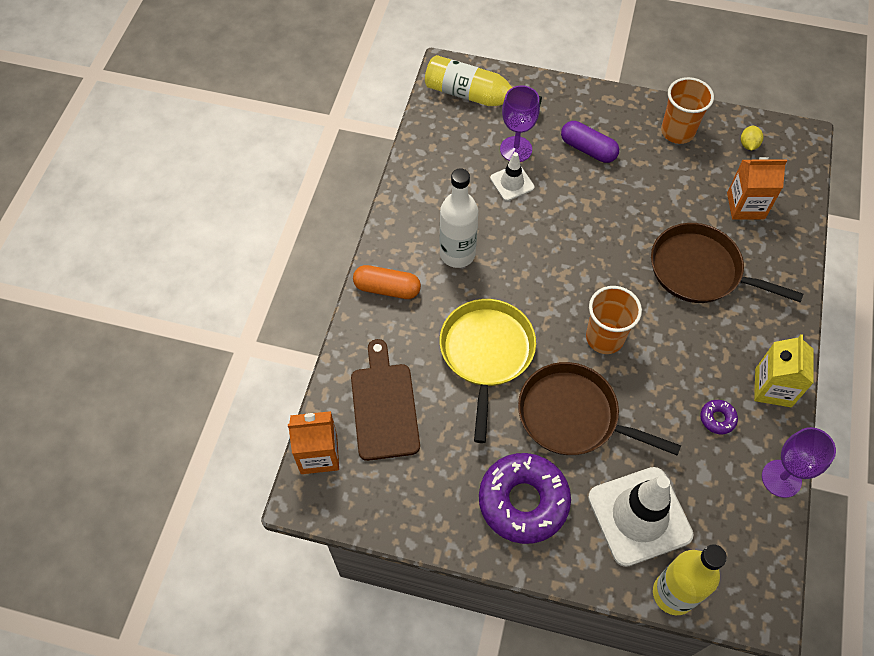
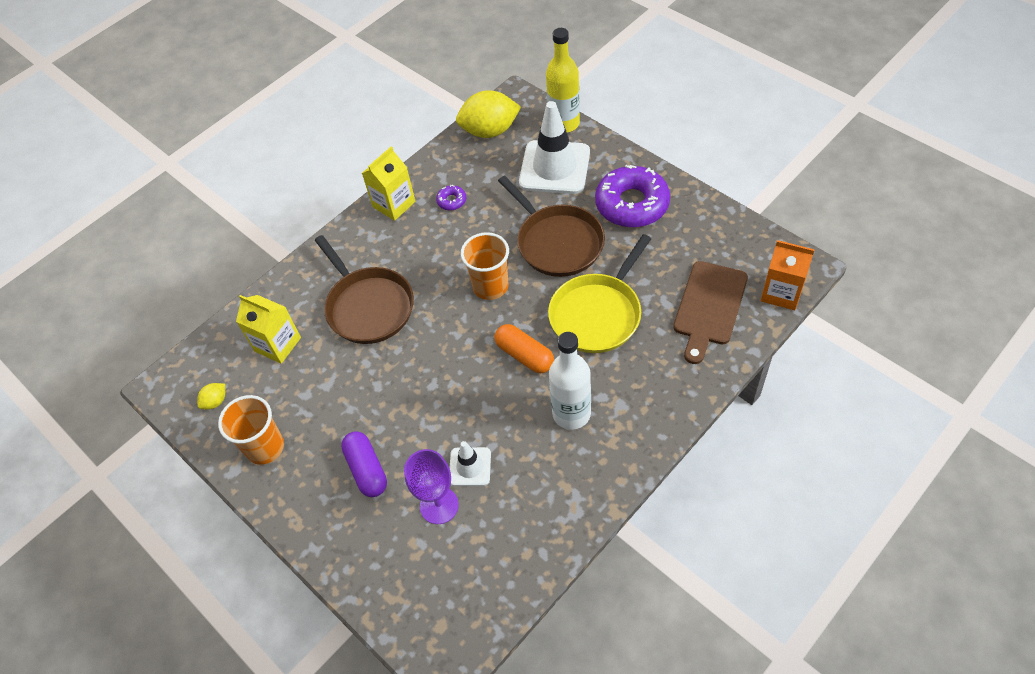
camera: 145 degrees left, 5 degrees down
(387, 288) = (658, 408): orange capsule -> orange capsule (524, 355)
(475, 96) = (436, 603): yellow bottle -> none
(745, 206) = (277, 344): orange carton -> yellow carton
(752, 539) = (490, 131): none -> yellow lemon
(781, 478) = (441, 153): purple goblet -> none

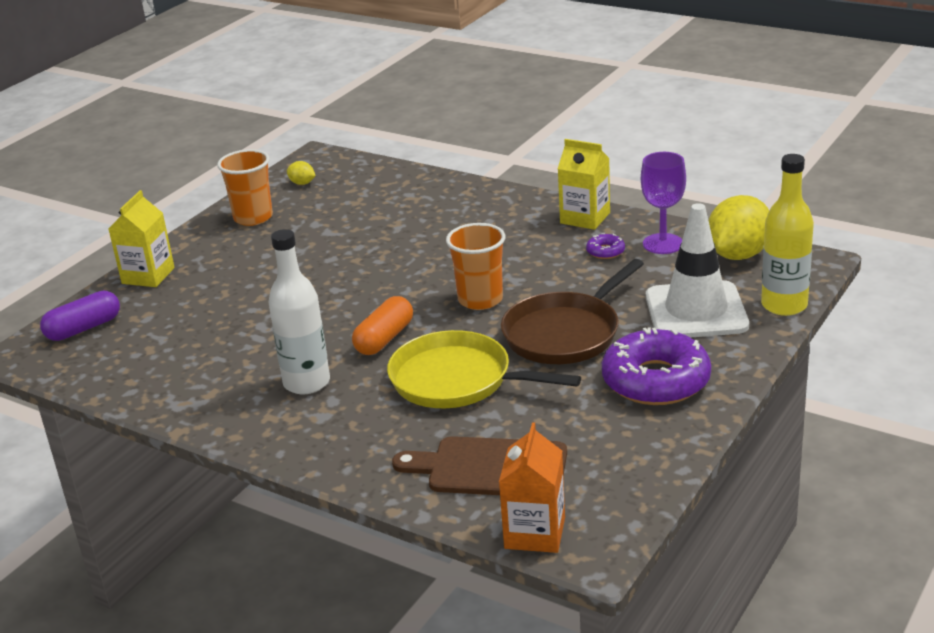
camera: 75 degrees right, 25 degrees down
(277, 344) = (373, 197): yellow carton -> yellow carton (148, 276)
(367, 469) = (230, 273): purple capsule -> purple capsule (84, 328)
(368, 306) = (432, 233): brown pan -> none
(439, 505) = (188, 320): purple goblet -> purple goblet (663, 244)
(470, 466) = (234, 329): white traffic cone -> none
(490, 131) = (738, 255): yellow lemon -> yellow lemon turned 60 degrees clockwise

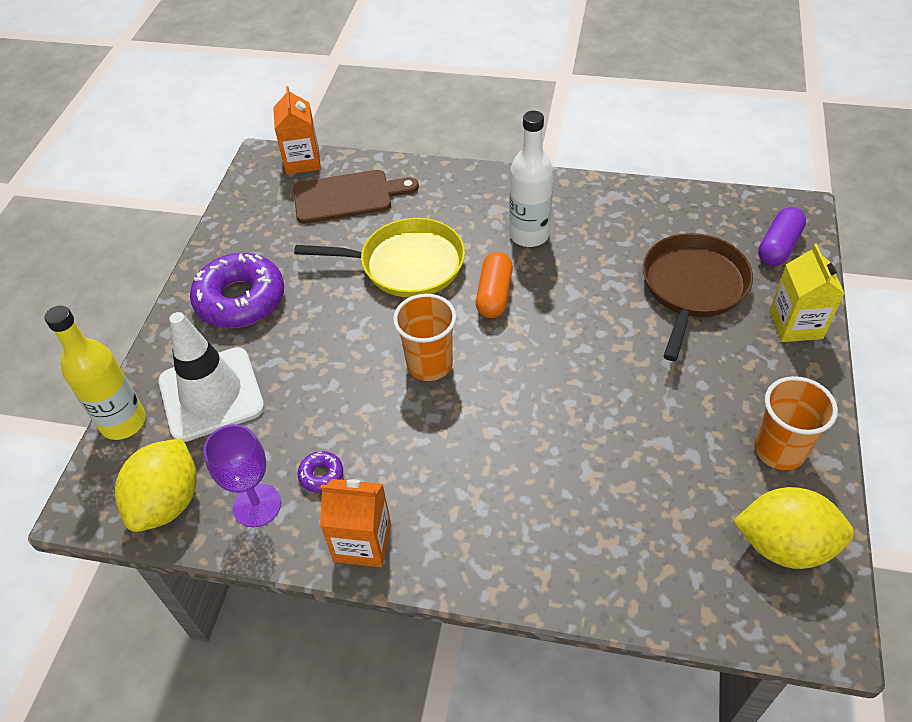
camera: 160 degrees right, 20 degrees up
(302, 183) = (784, 545): yellow lemon -> yellow lemon, size x2.28
(565, 333) = (331, 337): brown pan -> brown pan (692, 287)
(585, 218) = (362, 542): yellow carton -> orange carton

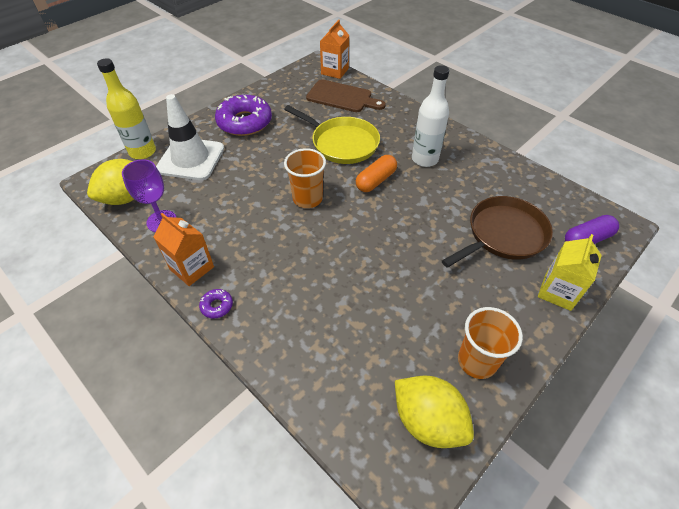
camera: 30 degrees right, 0 degrees up
(321, 475) = (204, 224): purple donut -> purple donut (217, 306)

